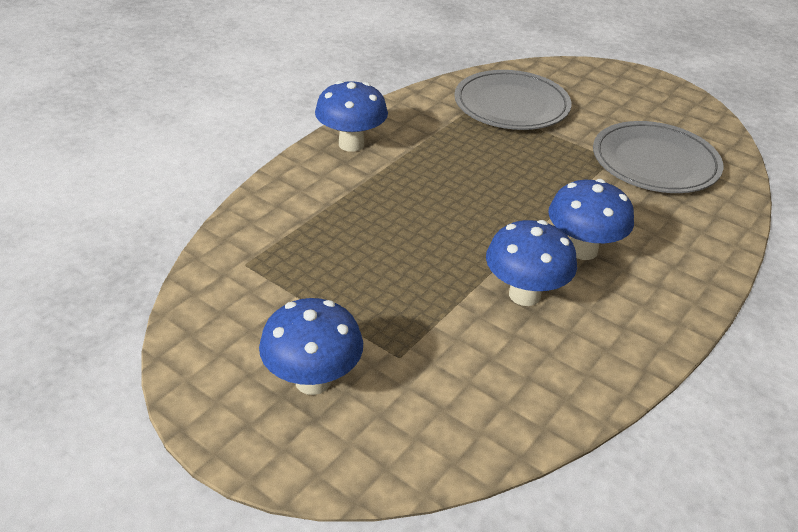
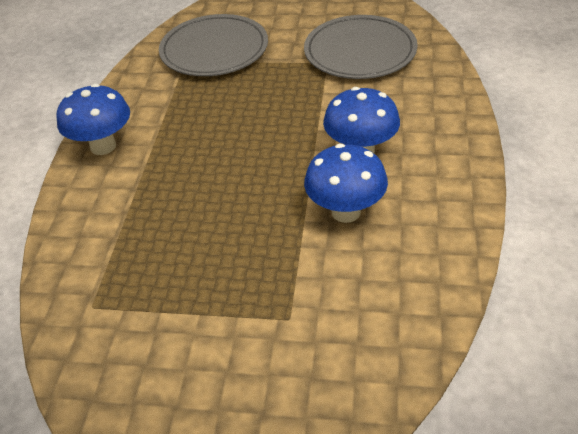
camera: 25 degrees left, 5 degrees up
(313, 380) = (234, 380): blue mushroom -> none

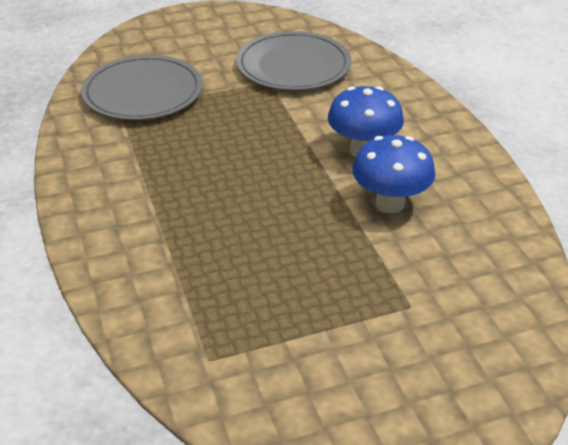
camera: 30 degrees left, 5 degrees down
(103, 146) = (93, 209): blue mushroom -> none

